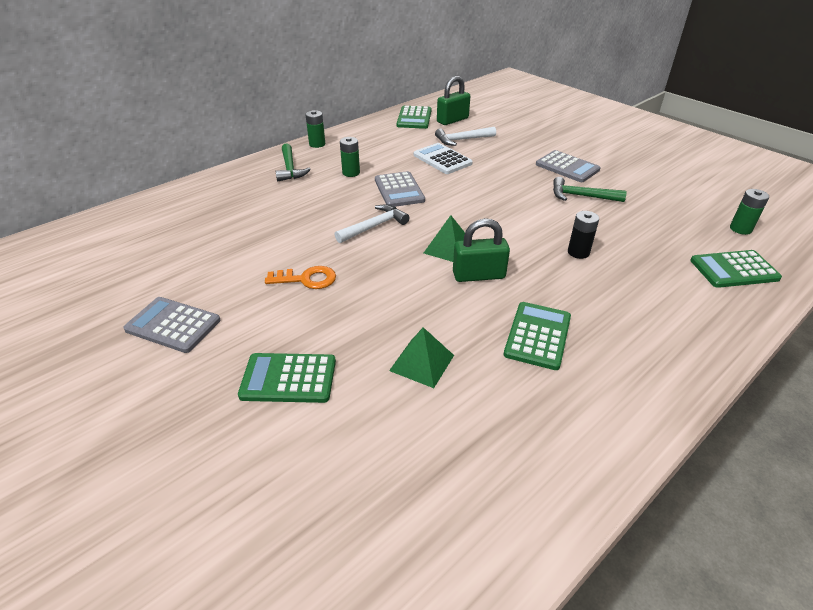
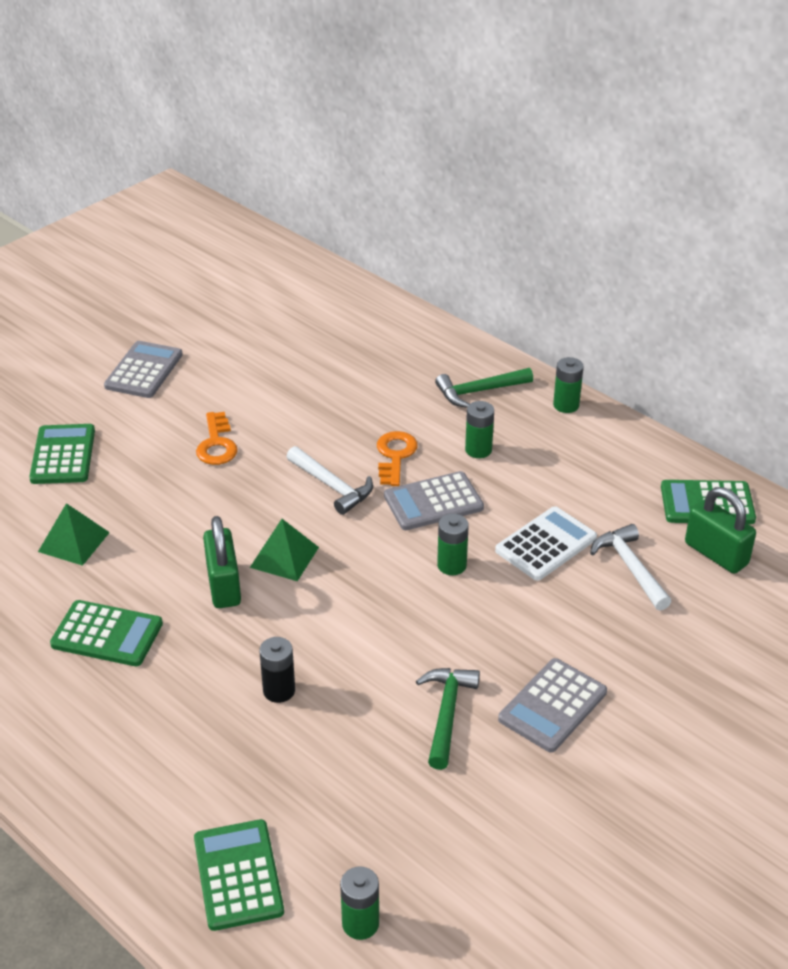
camera: 85 degrees right, 0 degrees up
(348, 201) = (395, 456): none -> orange key
(459, 187) = (452, 565): none -> green battery

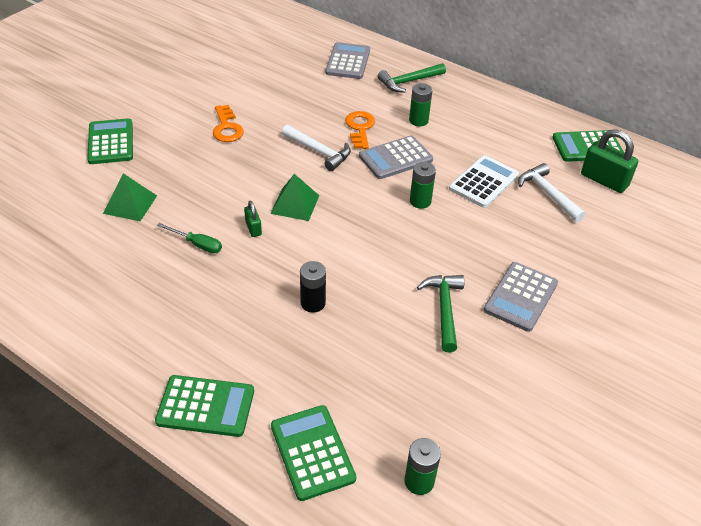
camera: 10 degrees left, 5 degrees up
(107, 634) = (169, 271): green calculator -> green calculator (205, 406)
(144, 370) = (162, 80): grey calculator -> grey calculator (348, 61)
(148, 602) = (197, 244): none -> green screwdriver
(223, 585) = (253, 228): green padlock -> green padlock, size x0.52
(566, 405) = (471, 87): green battery -> none

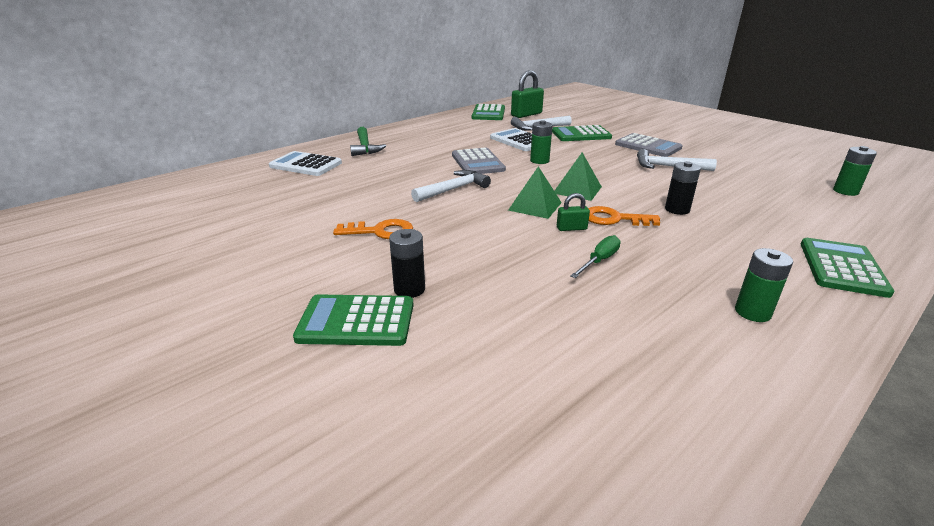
camera: 75 degrees left, 15 degrees down
(130, 204) = (517, 306): green pyramid -> green pyramid (577, 190)
(147, 156) = (409, 289): none -> black battery
(312, 452) = (853, 223): green calculator -> green calculator (581, 135)
(348, 61) = (306, 165): grey calculator -> white calculator
(360, 128) = (424, 170): orange key -> orange key (614, 219)
(418, 121) = (427, 150): green battery -> green battery (752, 312)
(444, 309) = (668, 167): green hammer -> white hammer

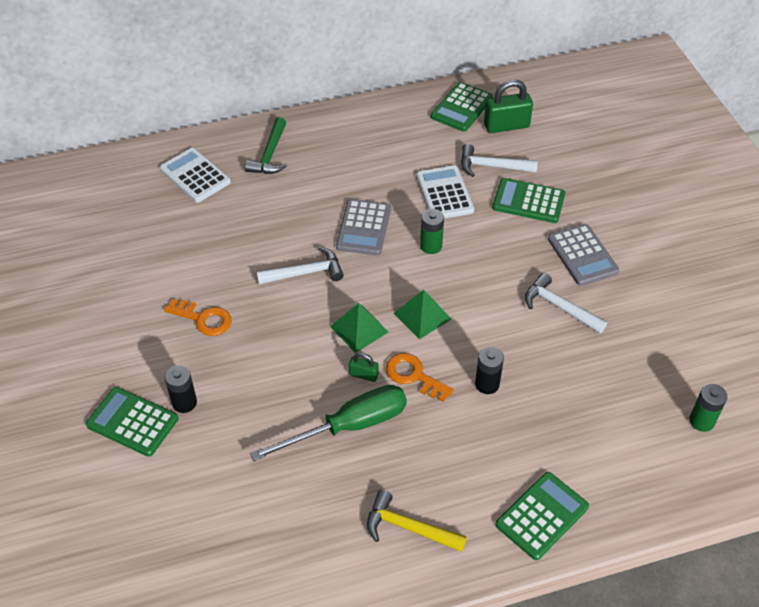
camera: 25 degrees right, 20 degrees up
(599, 261) = (349, 426): green screwdriver -> green screwdriver, size x2.06
(752, 312) = (408, 528): green battery -> yellow hammer

